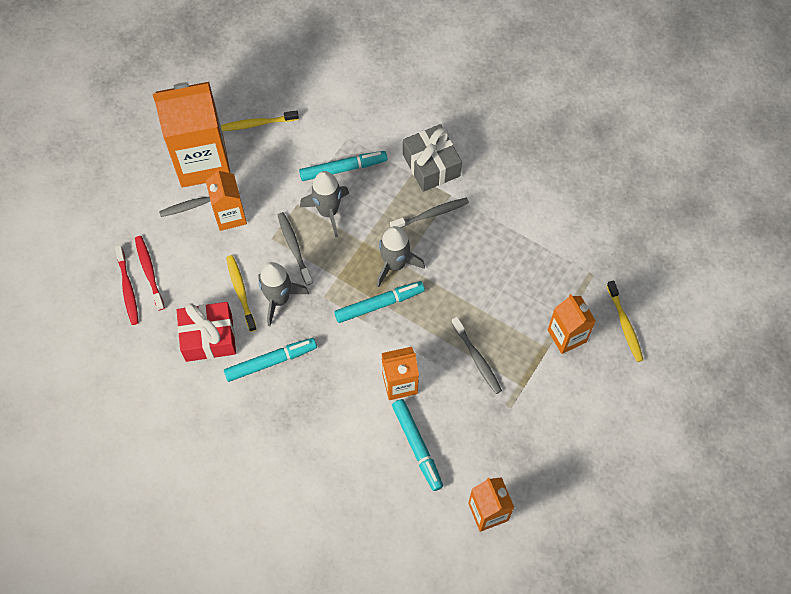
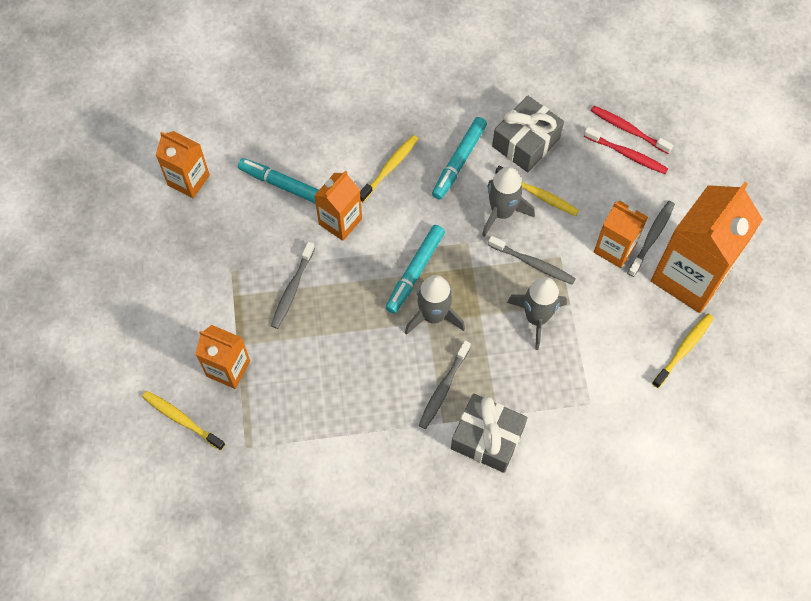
camera: 140 degrees right, 0 degrees up
(208, 337) = (526, 142): red gift -> grey gift
(326, 397) = (389, 168): none -> yellow toothbrush
(343, 169) = (563, 369): turquoise marker -> none
(477, 358) = (292, 289): grey toothbrush -> grey toothbrush turned 90 degrees counterclockwise

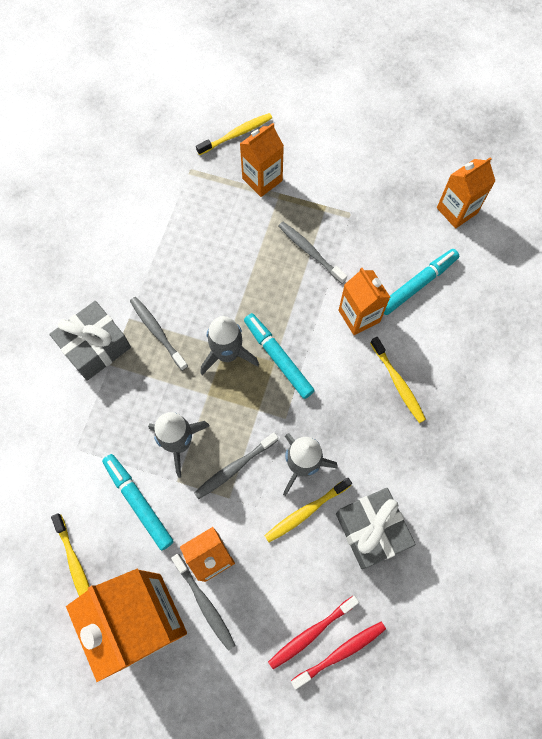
camera: 115 degrees right, 5 degrees up
(459, 161) = (377, 451): turquoise marker -> turquoise marker (138, 502)

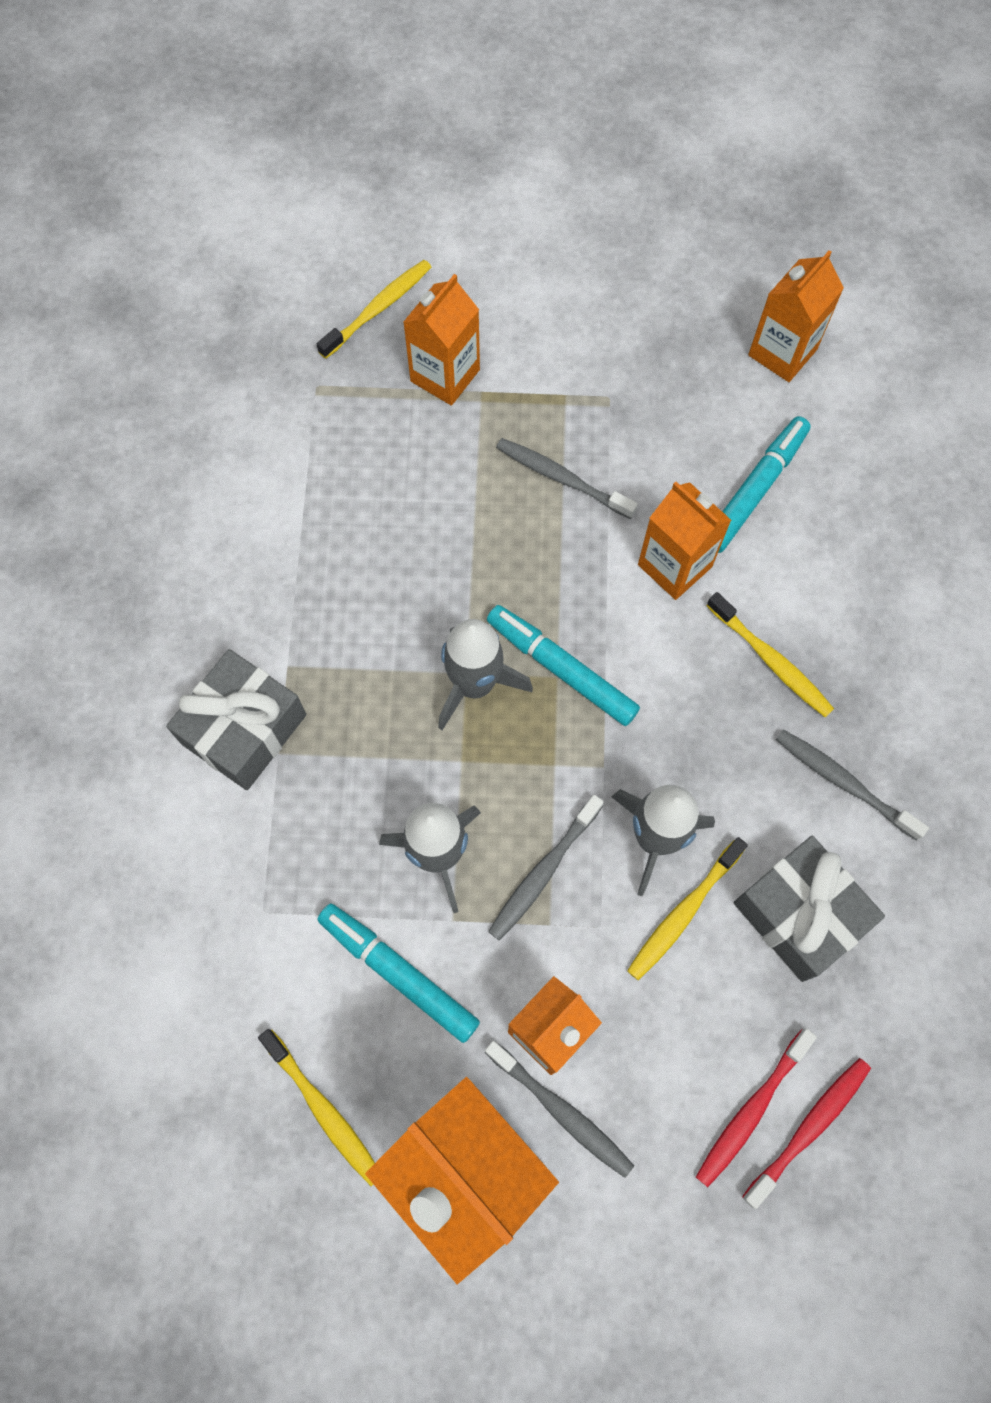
camera: 15 degrees left, 0 degrees up
(157, 332) = (344, 677): grey toothbrush -> grey toothbrush (844, 782)

